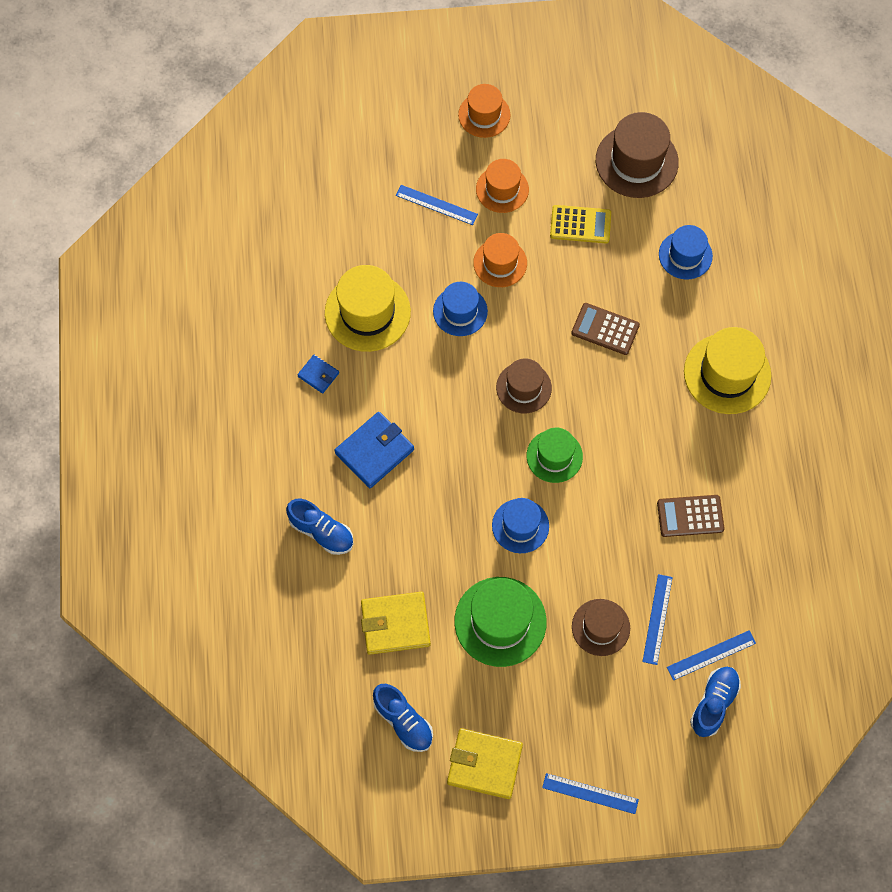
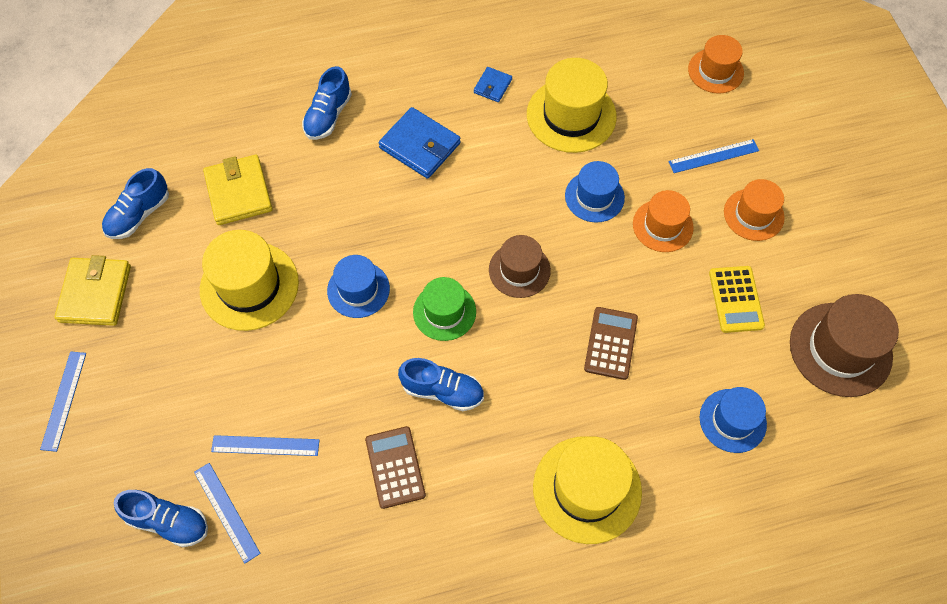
camera: 80 degrees right, 5 degrees down
(436, 205) = (713, 156): blue ruler -> blue ruler turned 60 degrees clockwise
(484, 115) = (839, 184): orange hat -> orange hat (715, 71)
(500, 621) = (249, 286): green hat -> yellow hat
(600, 627) = (251, 386): brown hat -> none
(628, 469) = (442, 391): none -> blue shoe

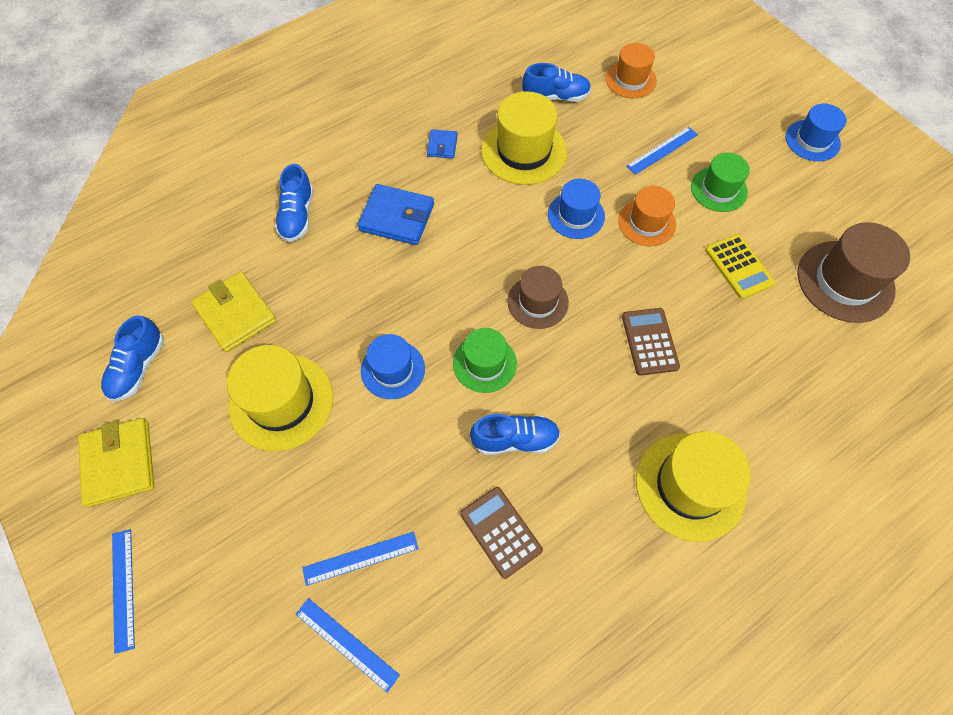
camera: 20 degrees left, 0 degrees up
(168, 521) = (288, 679): blue shoe -> blue shoe (555, 97)
(732, 420) = (787, 375): blue hat -> blue hat (812, 140)
(753, 214) = (718, 189): orange hat -> green hat

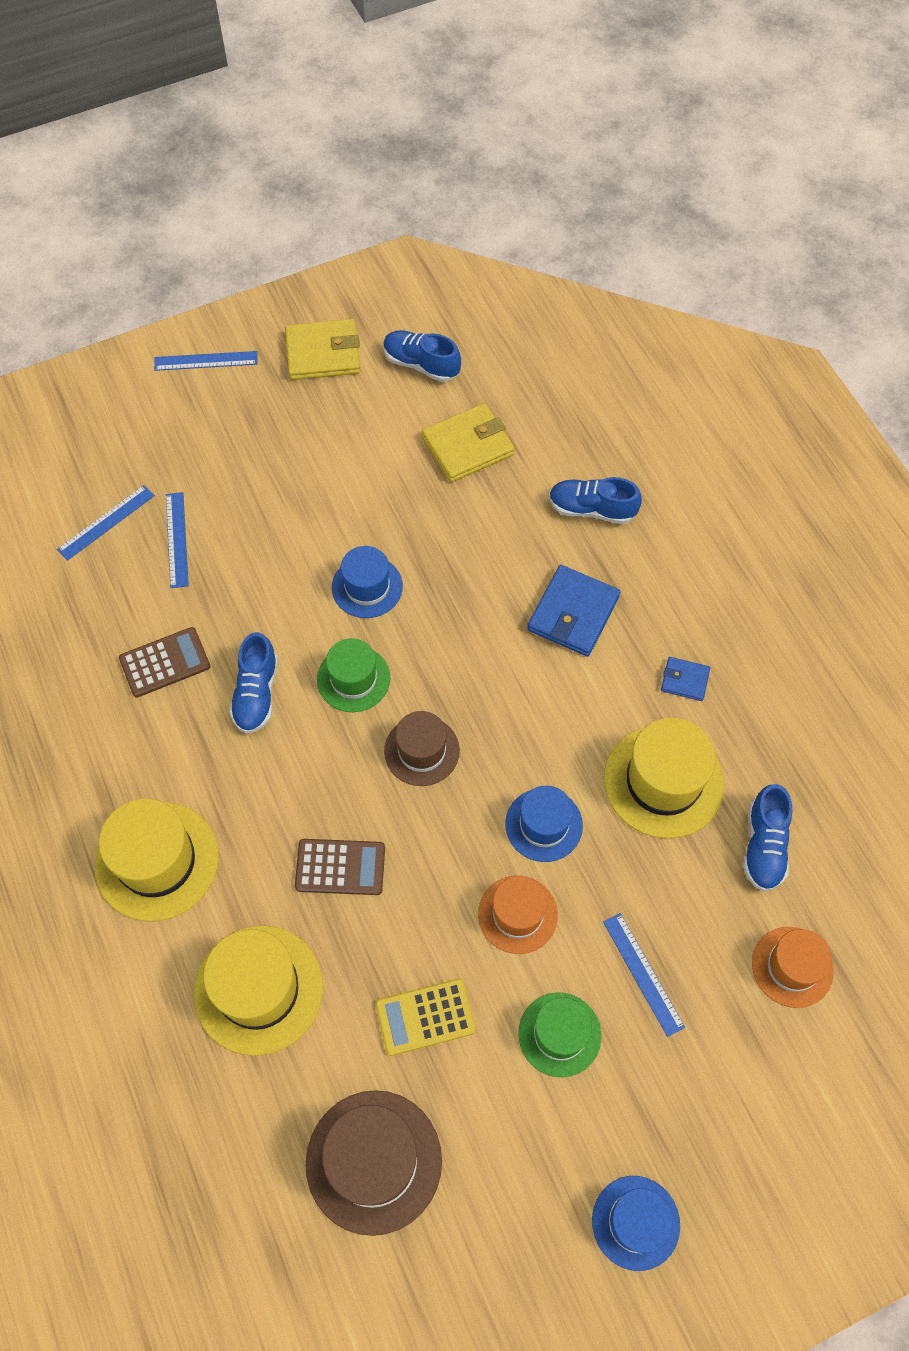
camera: 100 degrees right, 0 degrees up
(281, 401) = (354, 483): yellow hat -> yellow hat (258, 989)

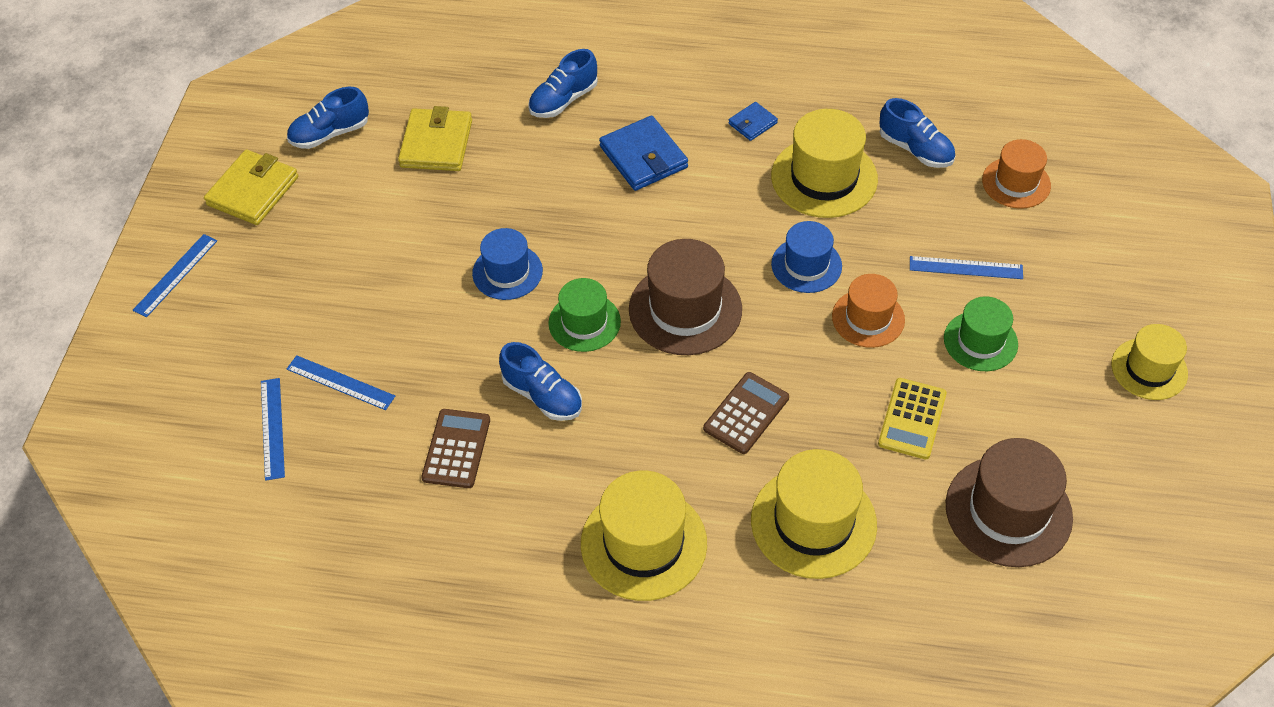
camera: 55 degrees left, 10 degrees down
(421, 751) = (685, 309): brown hat -> brown hat, size x1.58
(635, 1222) = (1149, 369): blue hat -> yellow hat

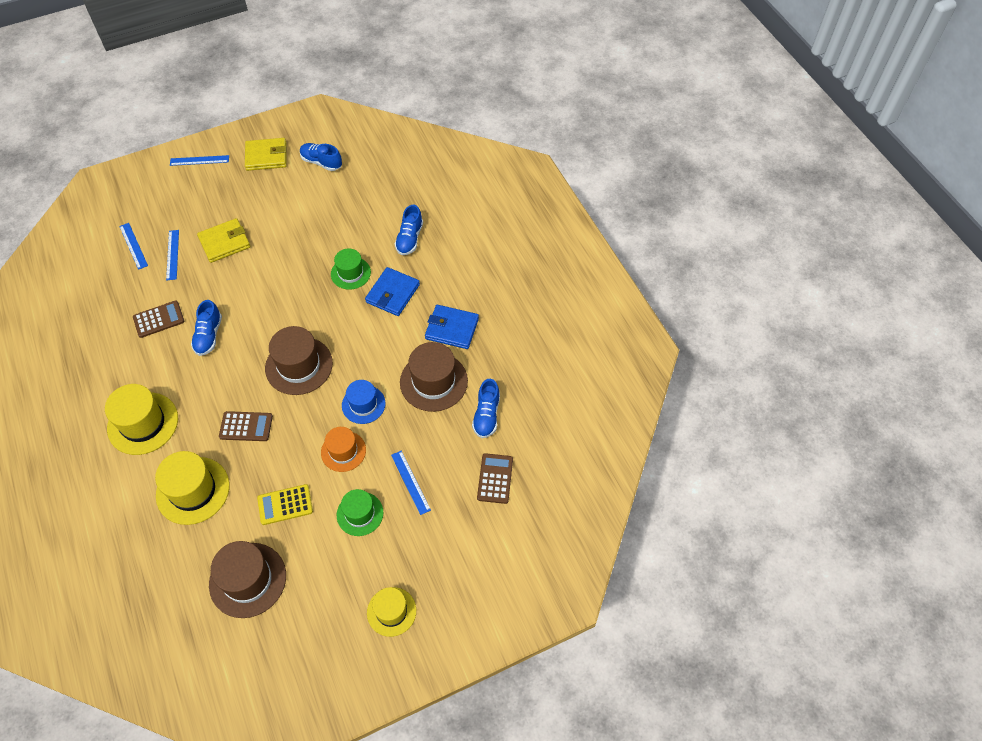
camera: 55 degrees right, 5 degrees up
(272, 428) = (133, 246): blue ruler -> blue ruler turned 75 degrees counterclockwise
(436, 143) = (343, 205): yellow wallet -> yellow wallet (224, 242)
(507, 272) = (277, 279): blue hat -> none
(563, 100) = (409, 239): blue shoe -> blue shoe turned 90 degrees counterclockwise
(584, 322) = (264, 328): green hat -> green hat (350, 273)
(752, 123) = (452, 328): blue wallet -> blue wallet, size x1.87
(824, 177) = (433, 381): yellow hat -> brown hat
(1016, 183) = (495, 478): orange hat -> brown calculator

